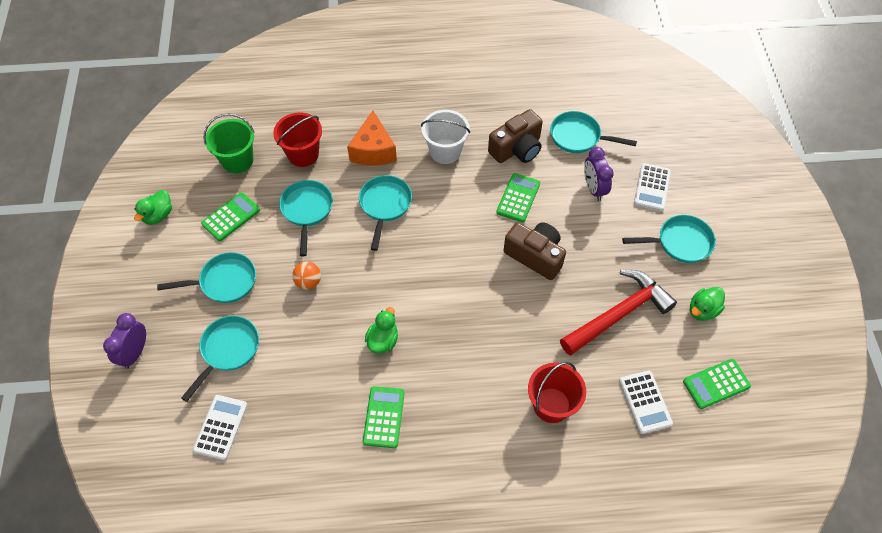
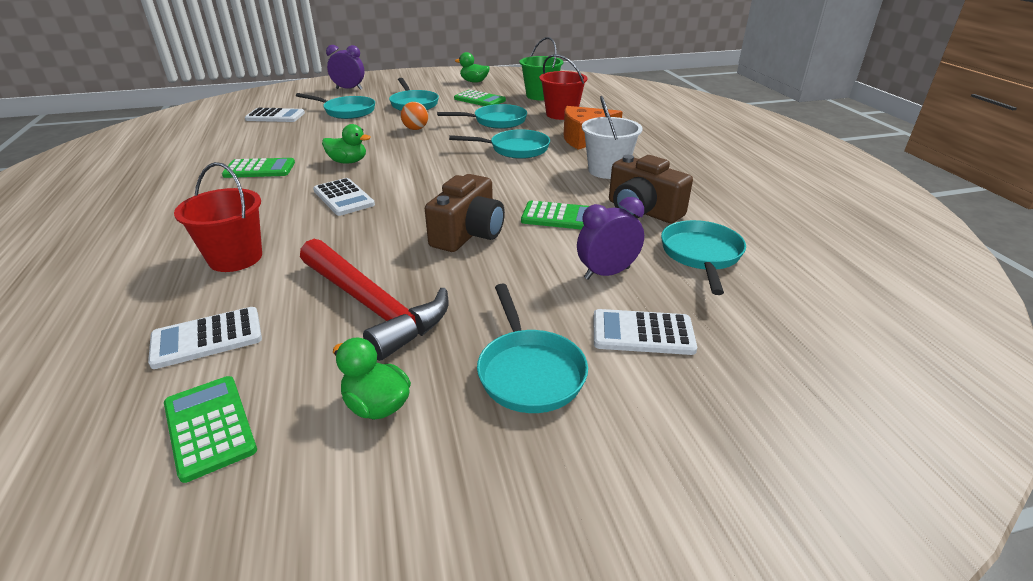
camera: 80 degrees right, 25 degrees down
(461, 339) = (343, 198): none -> white calculator

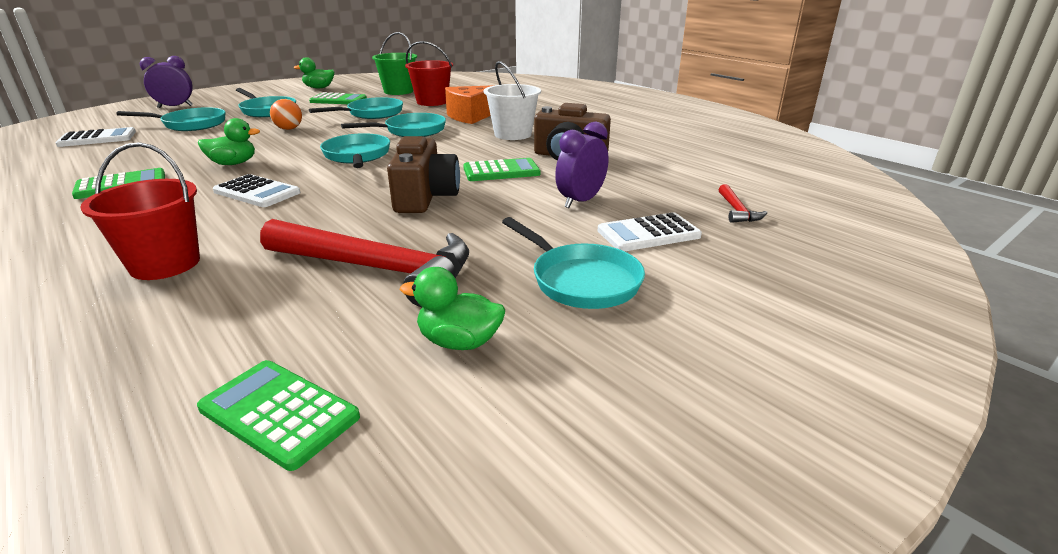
camera: 25 degrees left, 5 degrees down
(207, 338) = (196, 339): white calculator -> none
(701, 255) = (644, 176): turquoise pan -> turquoise pan (357, 156)
(769, 328) = (737, 210): none -> red hammer

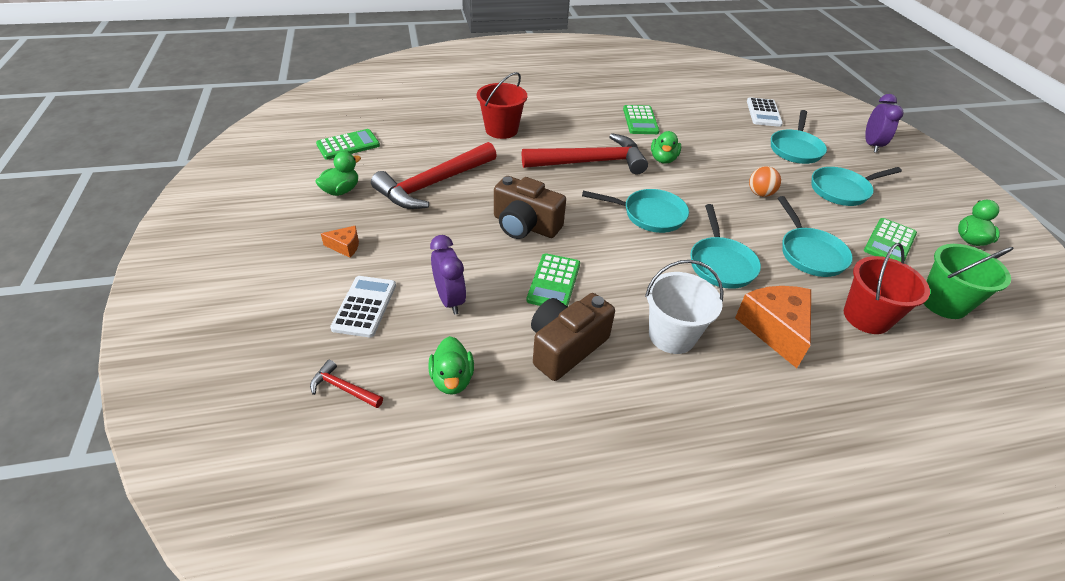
camera: 115 degrees right, 15 degrees up
(257, 192) = (590, 162): white calculator -> red hammer
(581, 280) = (345, 246): turquoise pan -> orange cheese
(658, 179) = (452, 379): none -> green duck

